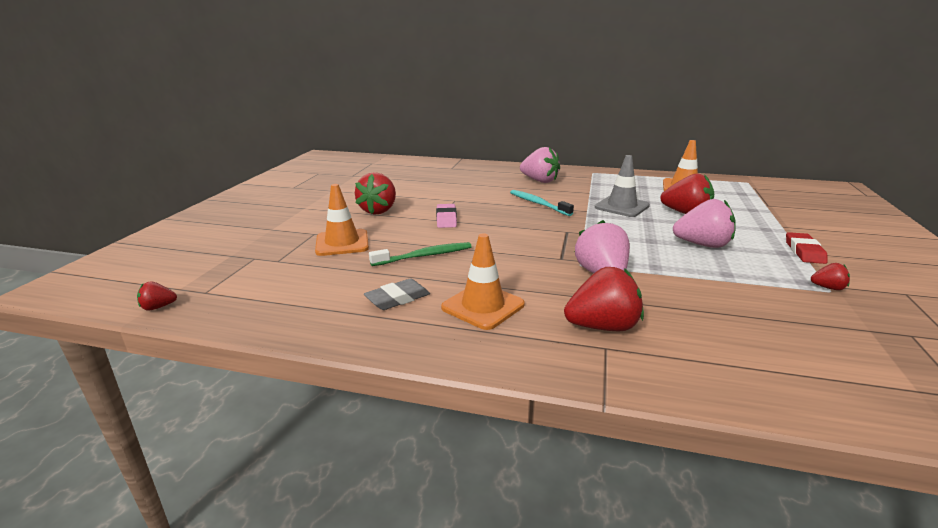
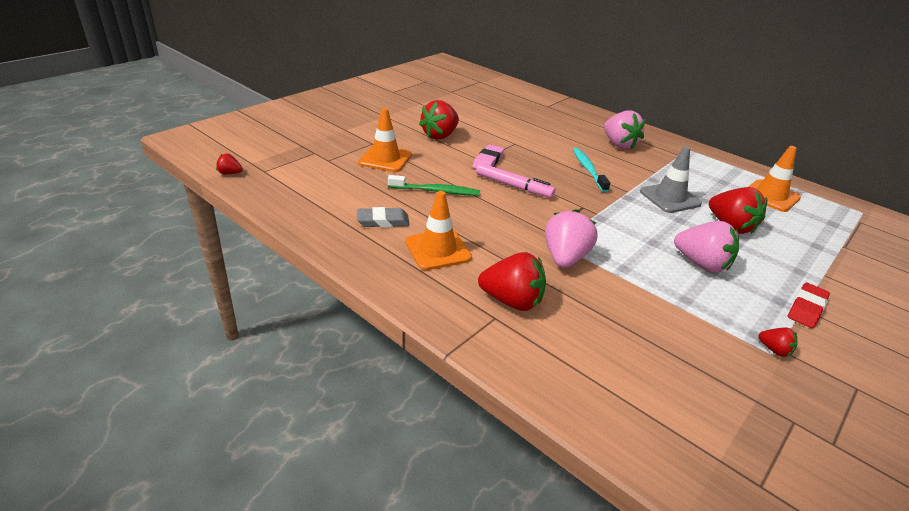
camera: 25 degrees right, 10 degrees up
(492, 232) = (513, 186): none -> pink marker

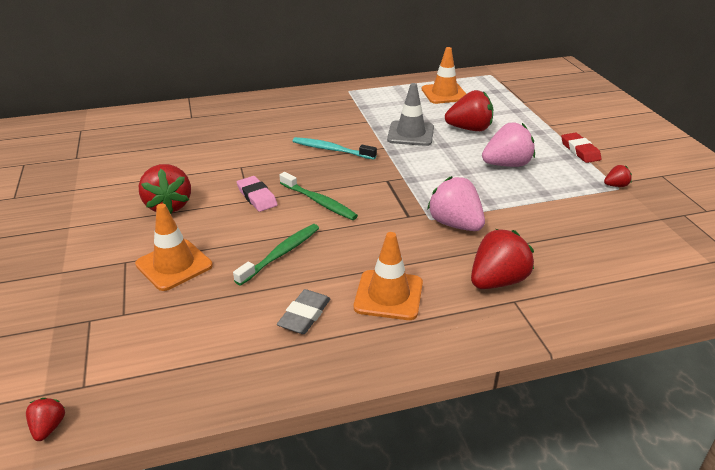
camera: 55 degrees left, 0 degrees up
(230, 173) = (49, 427): red strawberry -> red strawberry turned 135 degrees clockwise
(513, 186) = (319, 202): pink marker -> green toothbrush
(619, 144) = (306, 115): pink strawberry -> none

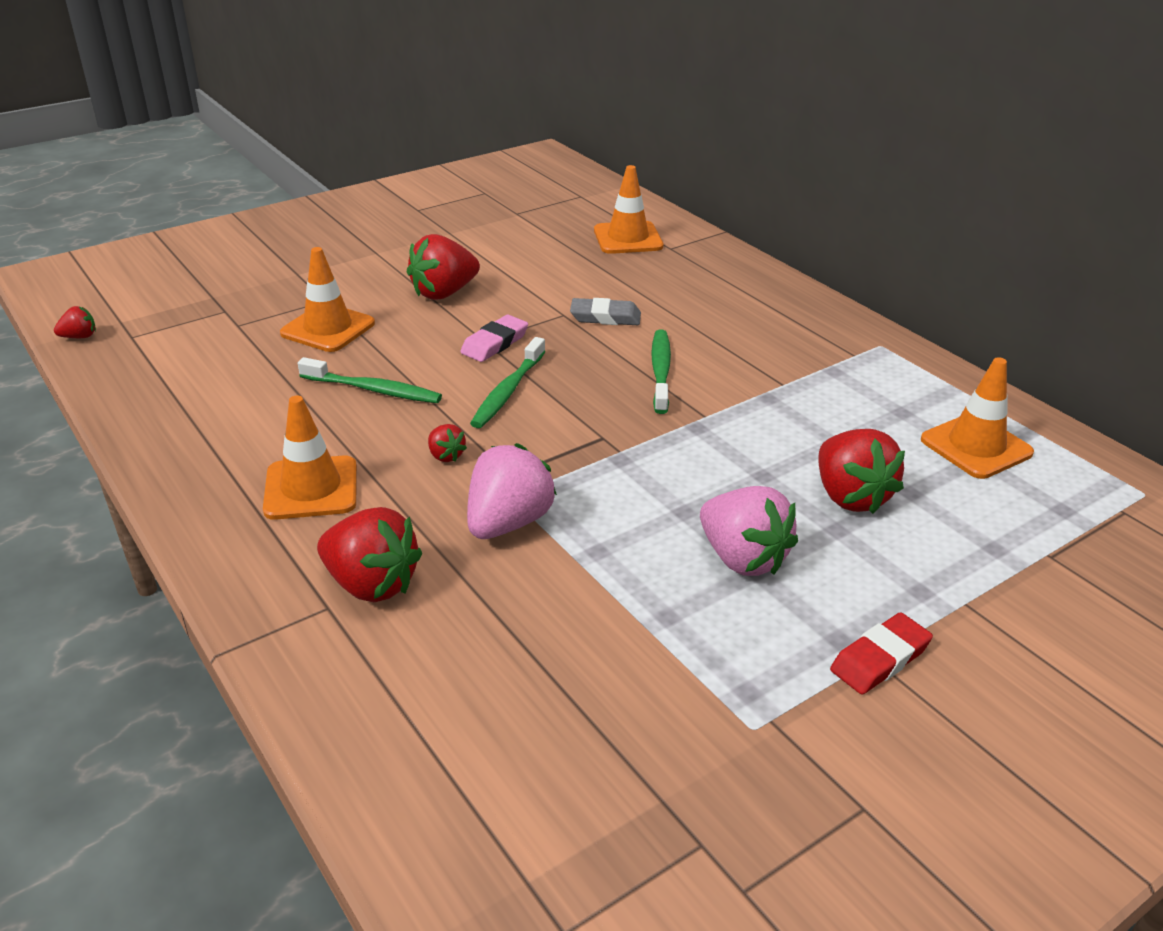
camera: 70 degrees right, 0 degrees up
(163, 127) = (628, 238): none -> orange traffic cone
(304, 315) = (257, 433): grey eraser -> grey eraser (605, 317)
(331, 150) = (660, 371): turquoise toothbrush -> green toothbrush
(410, 134) = (774, 434): grey traffic cone -> none
(615, 185) = (760, 722): red strawberry -> red strawberry (446, 456)

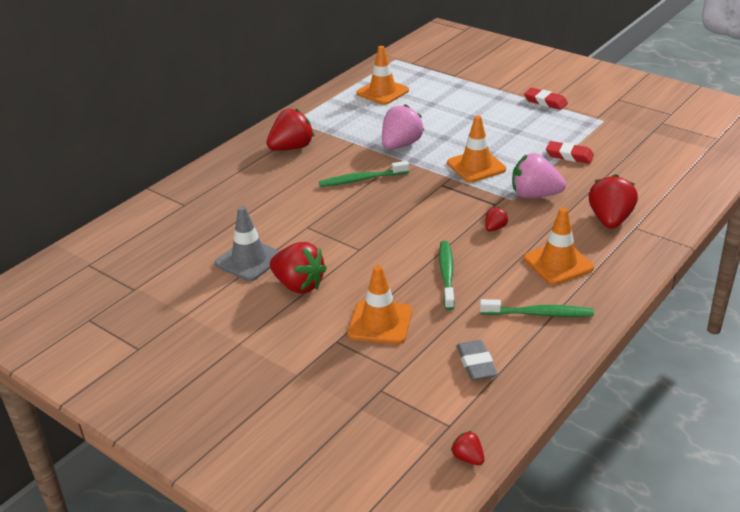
camera: 105 degrees left, 0 degrees up
(494, 343) = (361, 244): pink eraser -> none
(508, 391) = (416, 224): green toothbrush -> green toothbrush (539, 314)
(519, 272) = (249, 260): none -> grey traffic cone
(605, 317) = (304, 210): grey eraser -> grey eraser (476, 364)
(619, 612) = (569, 155): none -> red eraser
(628, 238) = (173, 225): orange traffic cone -> orange traffic cone (476, 166)
(742, 558) = (510, 134): pink strawberry -> pink strawberry (401, 145)
(850, 496) = (445, 116): red strawberry -> red strawberry (291, 148)

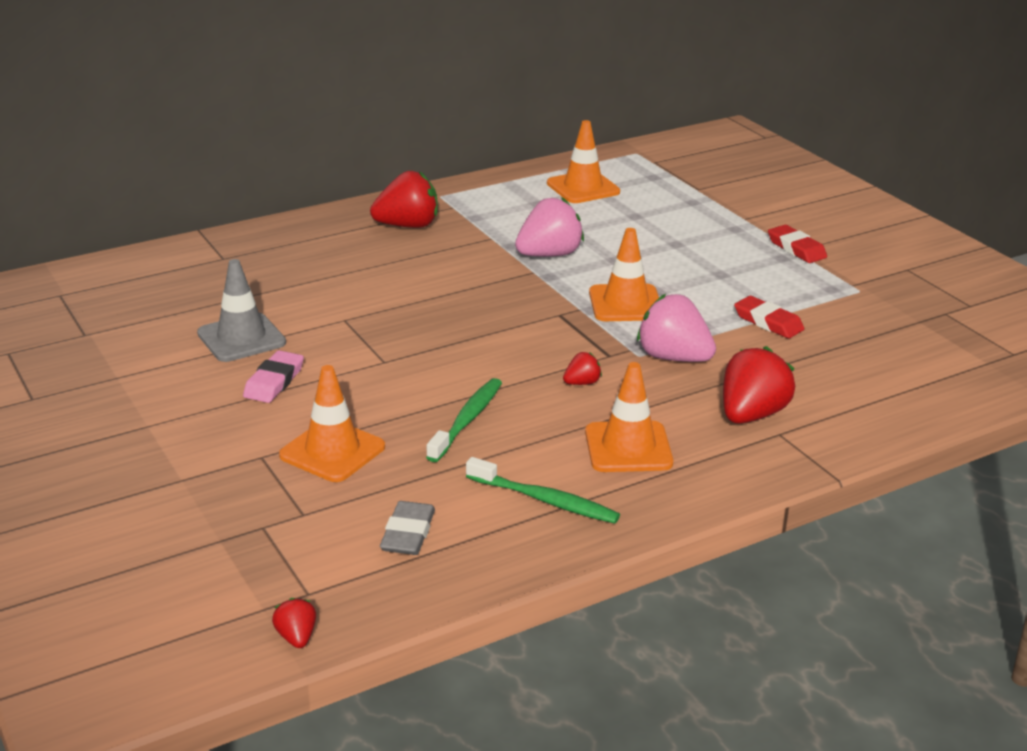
camera: 20 degrees right, 5 degrees down
(299, 285) = (274, 381): red strawberry -> pink eraser
(362, 179) = (461, 283): green toothbrush -> none

